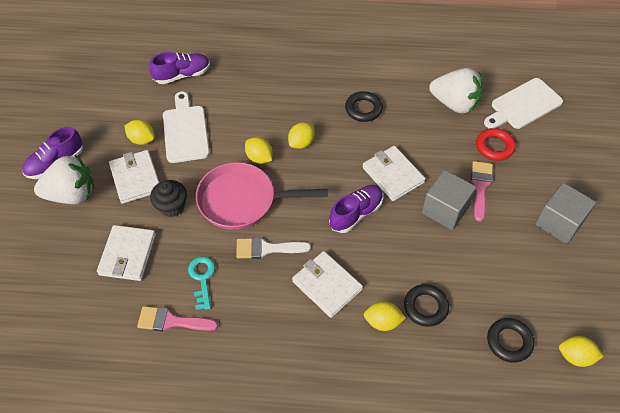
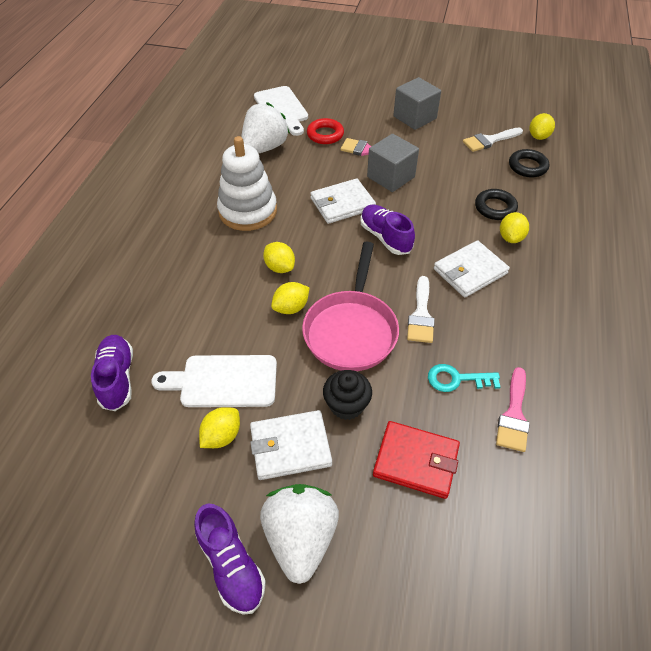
camera: 80 degrees left, 5 degrees down
(128, 254) = (416, 461): white wallet -> red wallet
(363, 109) = (248, 211): black ring -> white stacking toy
(545, 301) = (489, 140): none -> white brush

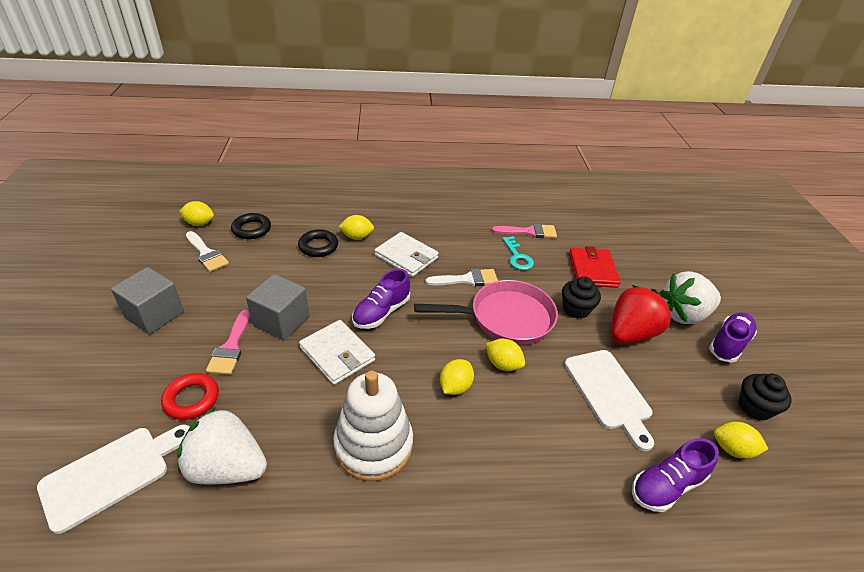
camera: 110 degrees left, 10 degrees down
(139, 522) = (754, 407): none -> black cupcake
(222, 436) = (654, 377): yellow lemon -> yellow lemon (732, 449)
(290, 447) = (630, 333): white wallet -> red strawberry

